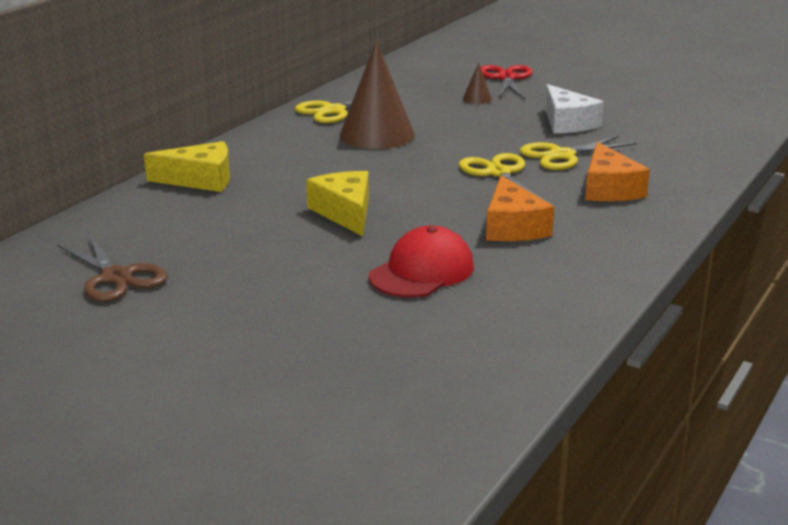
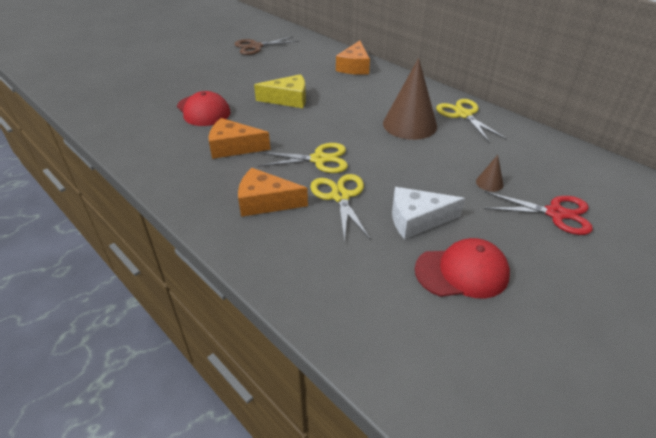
camera: 105 degrees right, 15 degrees up
(200, 180) = (354, 67): yellow cheese -> orange cheese
(621, 106) = (462, 272): none -> red cap

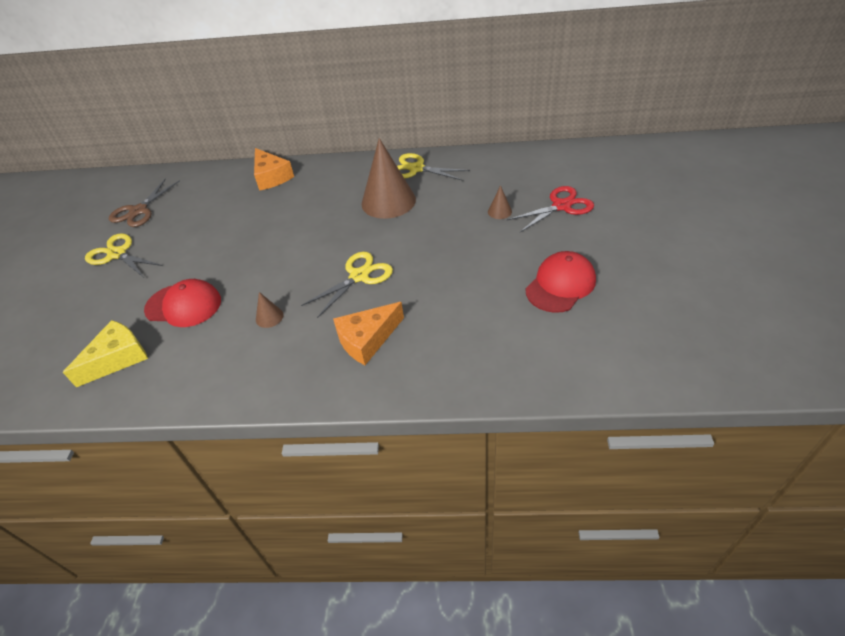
camera: 40 degrees left, 5 degrees up
(233, 147) = (269, 317): orange cheese -> brown cone
(288, 99) = (254, 243): yellow cheese -> yellow cheese (118, 358)
(340, 196) = (417, 293): yellow scissors -> yellow scissors (117, 254)
(417, 220) = (490, 271): white cheese -> none

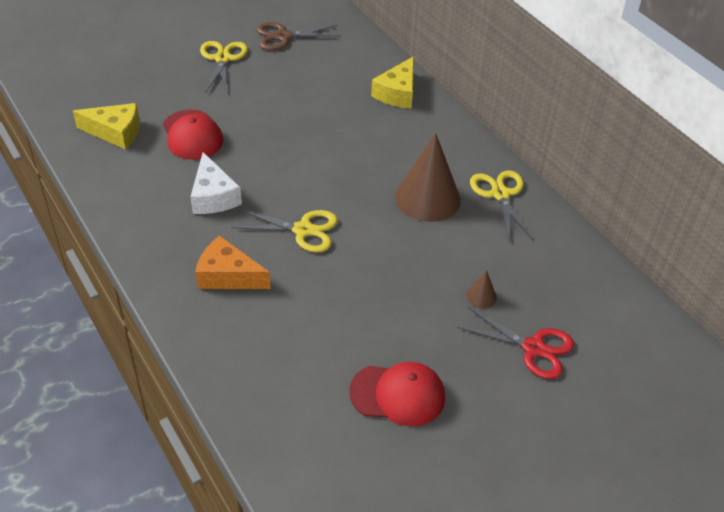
camera: 50 degrees right, 0 degrees up
(269, 317) = (213, 196): brown cone -> white cheese
(271, 177) = (397, 93): orange cheese -> yellow cheese

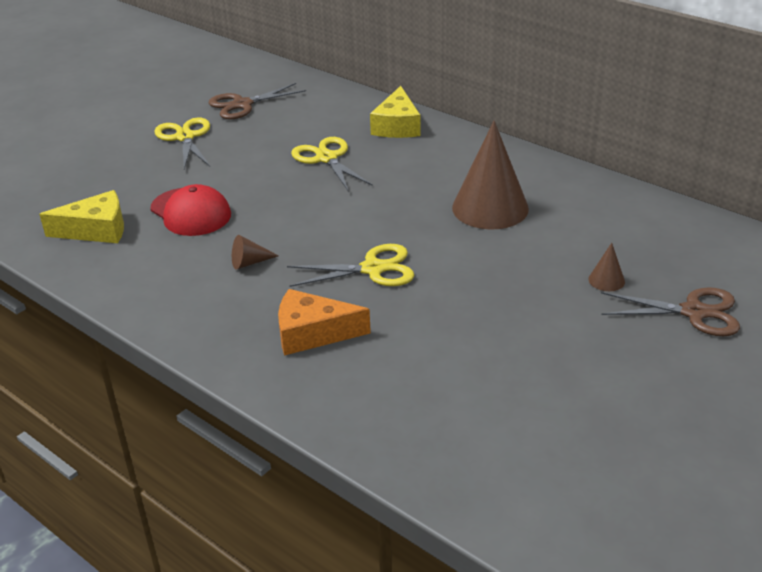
camera: 15 degrees left, 10 degrees down
(213, 196) = (249, 262): white cheese -> brown cone
(398, 395) = (581, 396): red cap -> none
(500, 194) = (563, 187): yellow scissors -> yellow scissors (327, 158)
(533, 348) = (693, 312): red scissors -> brown scissors

